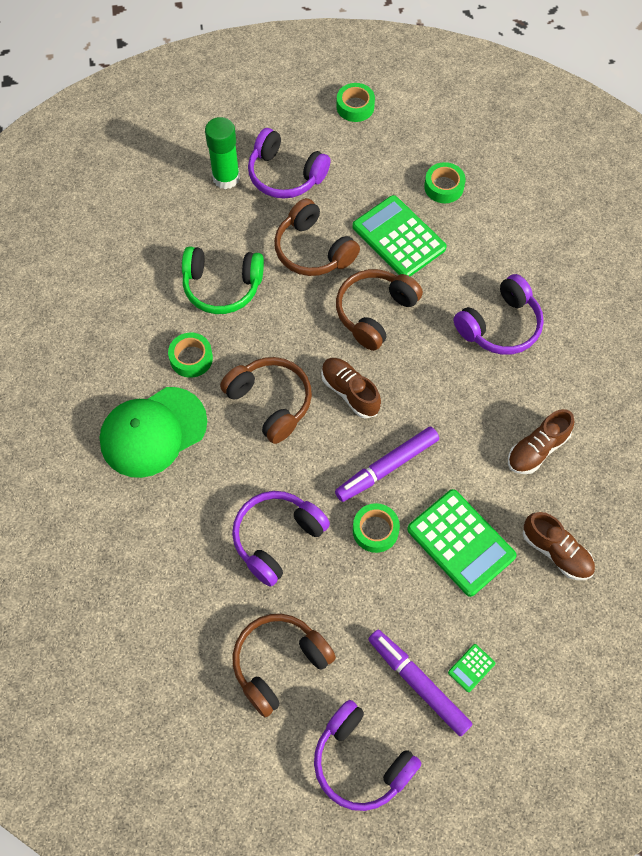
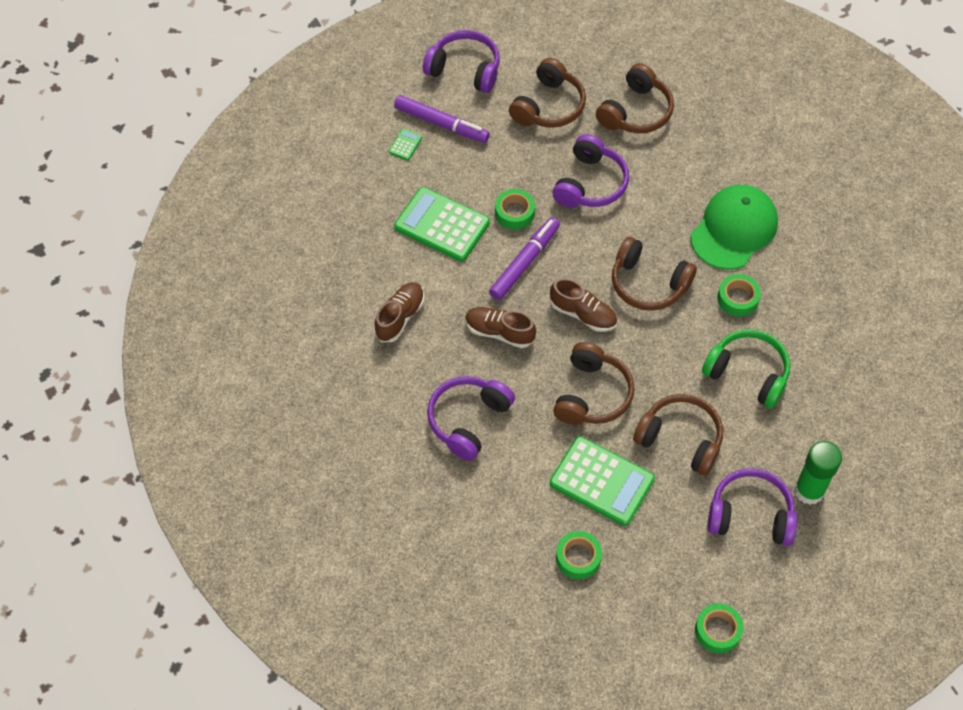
camera: 160 degrees right, 5 degrees down
(180, 617) = (636, 112): none -> brown headphones
(222, 286) = (747, 373): green headphones -> green headphones turned 45 degrees clockwise
(556, 552) = (361, 242): brown shoe -> brown shoe (499, 332)

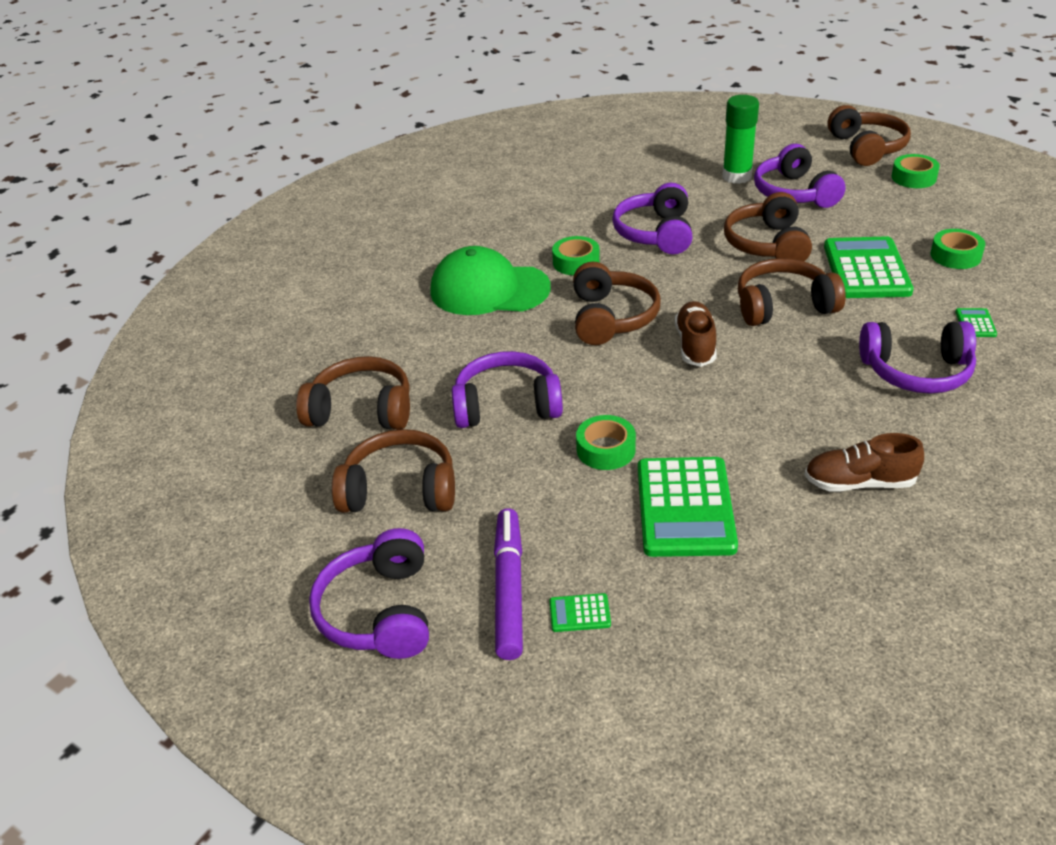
camera: 115 degrees left, 20 degrees down
(490, 498) = (975, 323): none -> green calculator
(499, 332) = (785, 394): brown shoe -> none
(524, 263) = (671, 412): purple marker -> none
(747, 373) = (655, 233): green headphones -> purple headphones
(799, 637) = (866, 148): none -> brown headphones

